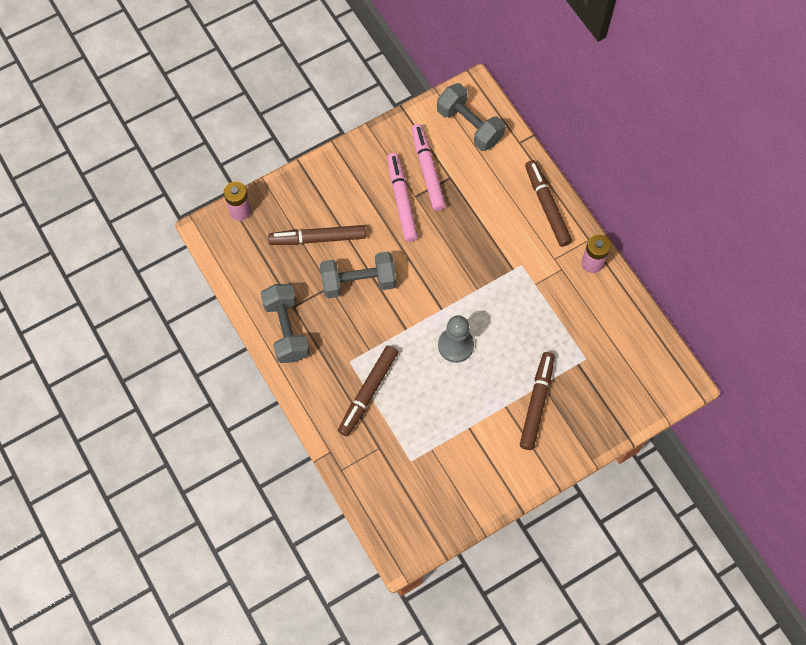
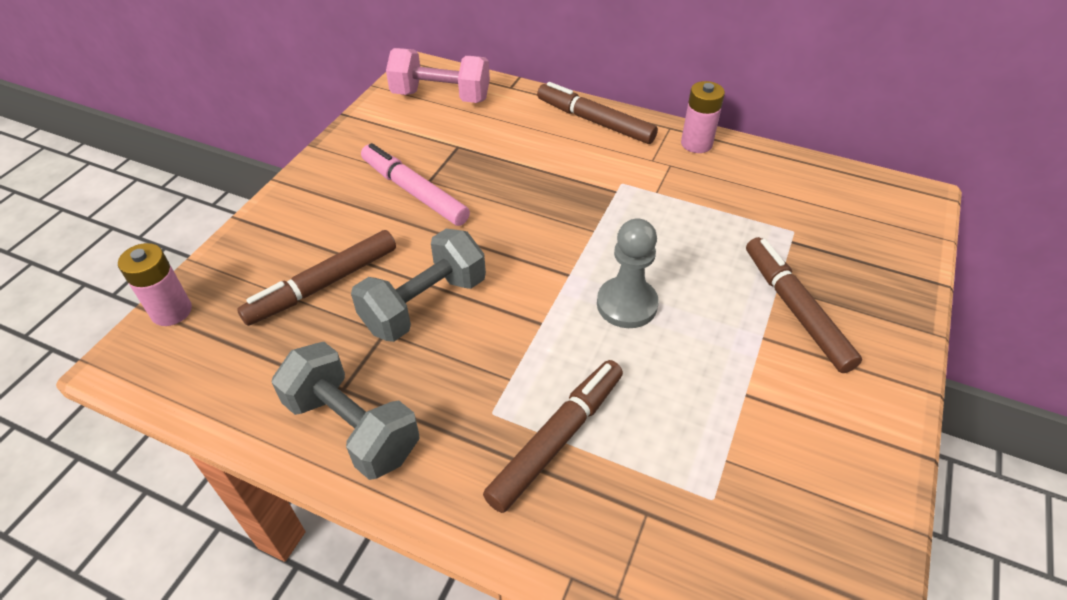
camera: 35 degrees left, 20 degrees down
(368, 392) = (557, 439): brown marker -> brown marker turned 135 degrees counterclockwise
(428, 170) = (424, 151): pink marker -> none
(469, 126) = (441, 96): grey dumbbell -> pink dumbbell

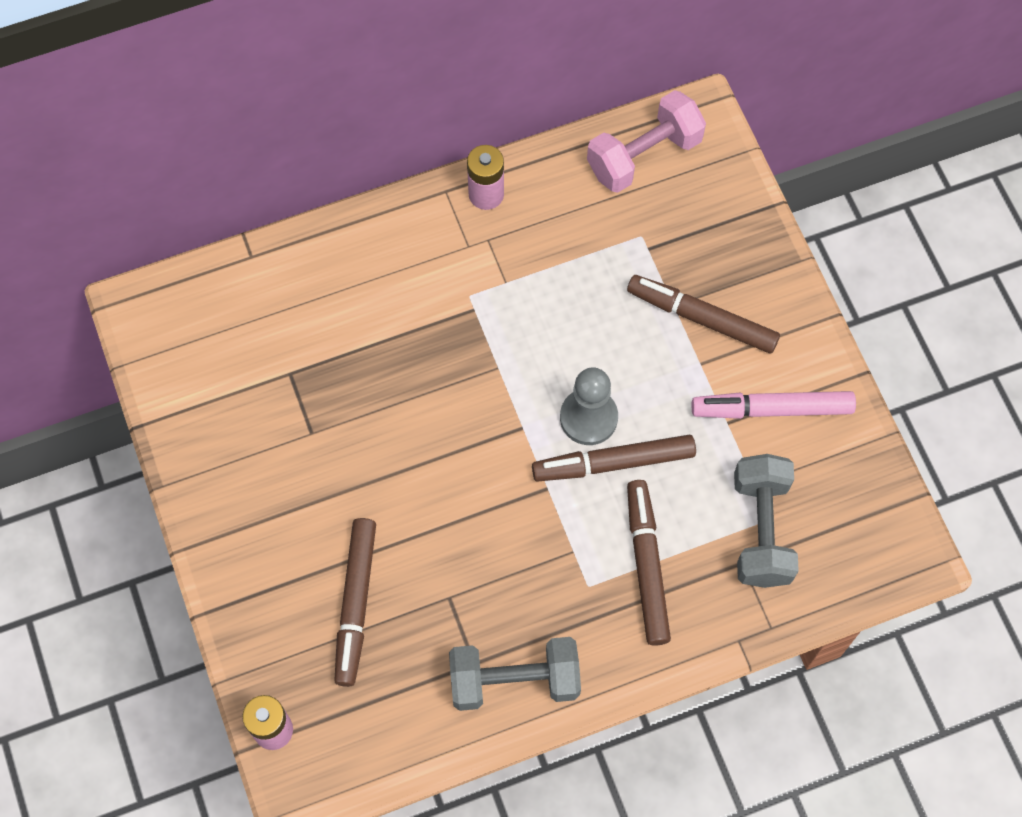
camera: 45 degrees left, 20 degrees up
(414, 192) = (314, 456): pink marker -> pink marker (772, 409)
(424, 304) = (450, 549): grey dumbbell -> grey dumbbell (761, 530)
(441, 96) = (201, 326): pink dumbbell -> pink dumbbell (644, 155)
(595, 121) = (375, 238): brown marker -> brown marker (613, 462)

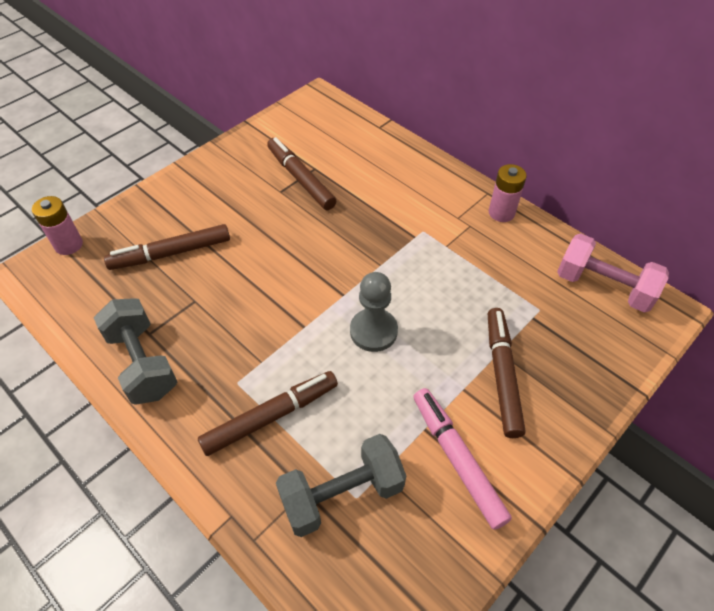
camera: 65 degrees right, 15 degrees down
(613, 462) = (346, 361): brown marker -> brown marker (301, 179)

